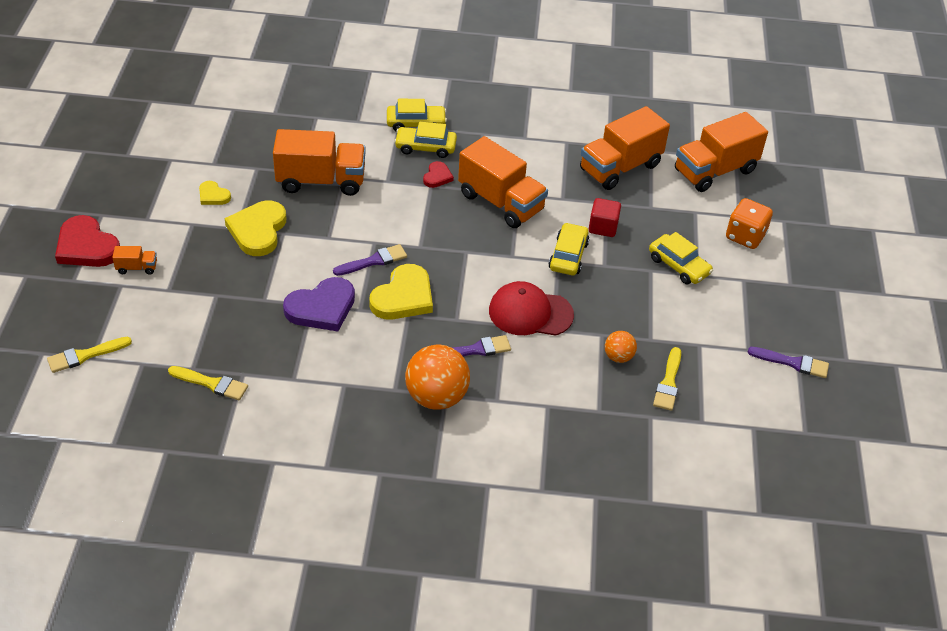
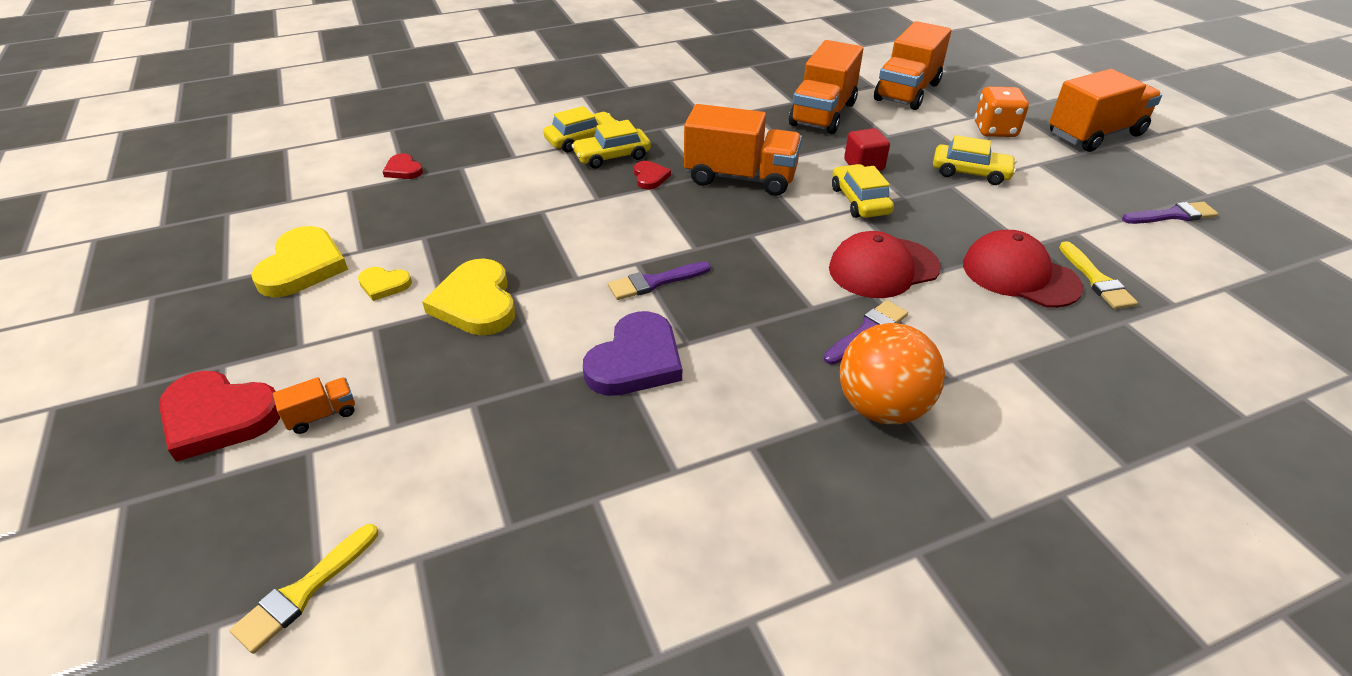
camera: 25 degrees left, 5 degrees down
(212, 383) = (557, 536): yellow brush -> none
(277, 105) = (403, 170): none -> red heart
(321, 181) = (517, 223): orange truck -> orange truck (1095, 134)
(374, 261) = (654, 282): purple brush -> purple brush turned 150 degrees counterclockwise
(403, 297) = (726, 307): yellow heart -> yellow heart (303, 266)
(618, 357) = (1019, 275): orange ball -> red cap

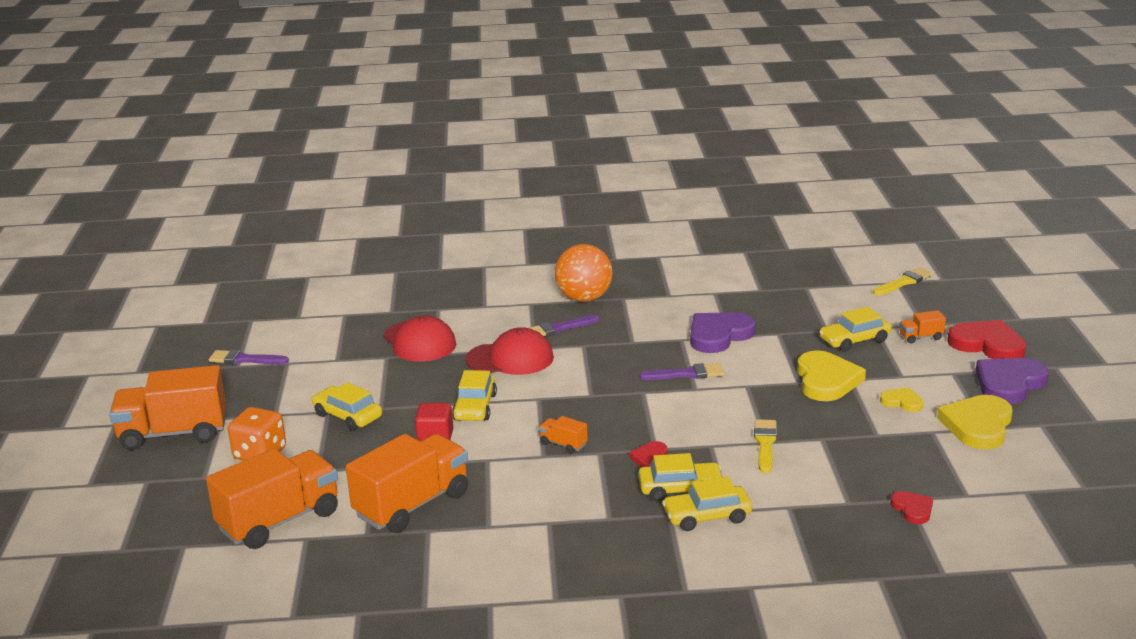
camera: 160 degrees left, 15 degrees down
(228, 339) = (1009, 383): none -> purple heart
(430, 388) = (854, 340): none -> yellow car
(740, 178) = (563, 444): orange truck -> orange truck, size x0.42
(1096, 280) = (372, 332): yellow brush -> yellow brush (765, 444)

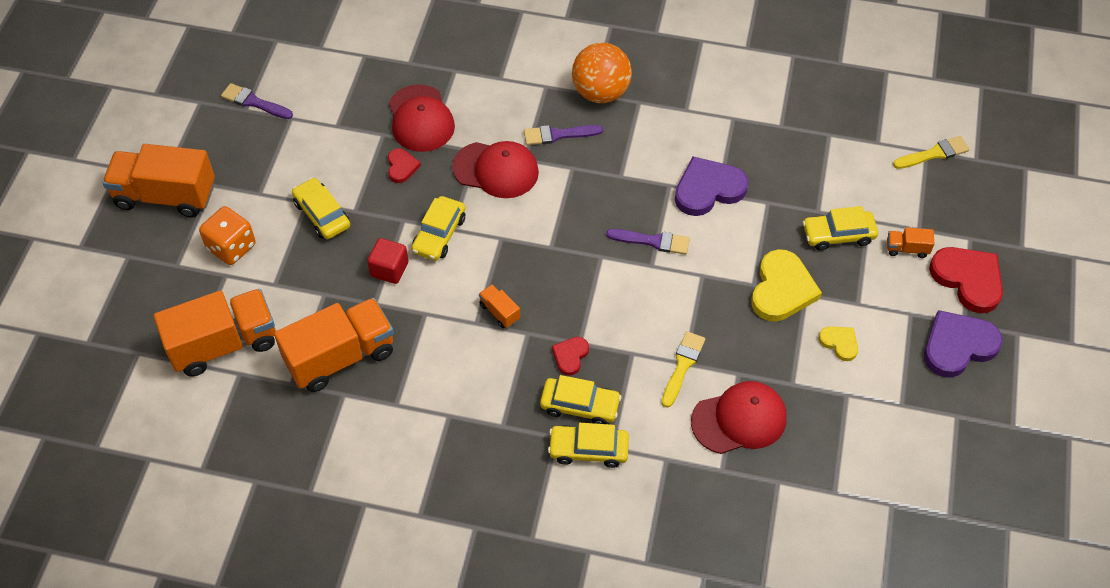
camera: 15 degrees right, 30 degrees up
(842, 467) = (739, 419): none -> red cap
(912, 509) = (776, 496): red heart -> red heart (401, 167)
(978, 425) = (895, 399): yellow heart -> none

